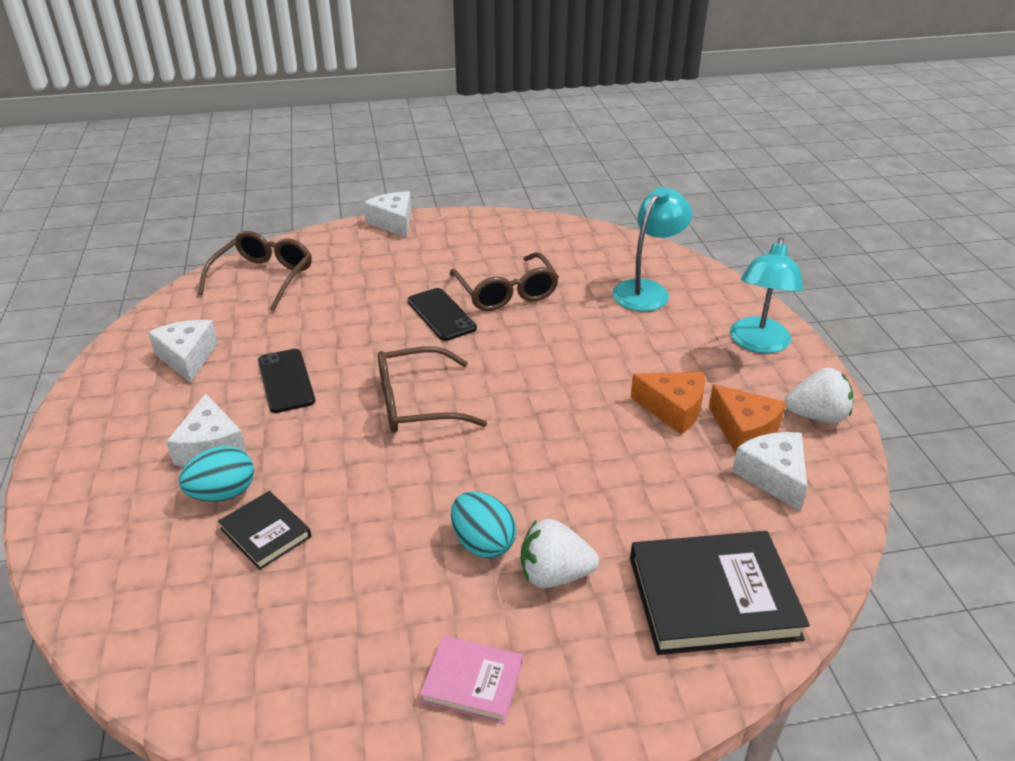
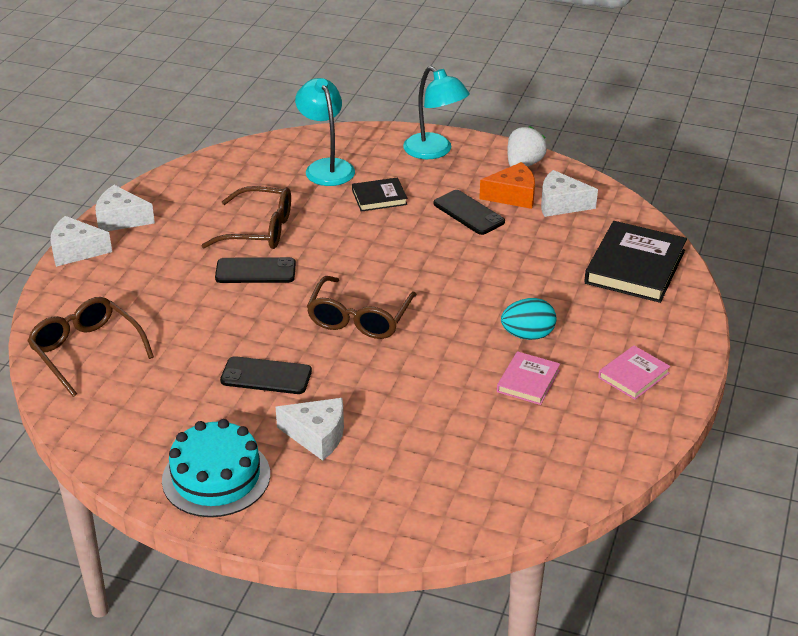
camera: 60 degrees left, 0 degrees up
(123, 408) = (216, 477): none -> turquoise cake
(187, 357) = (174, 424): white cheese -> white cheese (121, 219)
(223, 493) = (380, 440): turquoise egg -> none
(266, 533) = (441, 428): black book -> black book (379, 197)
(394, 576) = (528, 381): none -> pink book
(554, 574) = (576, 316): white strawberry -> none
(673, 409) = (468, 213): orange cheese -> black phone

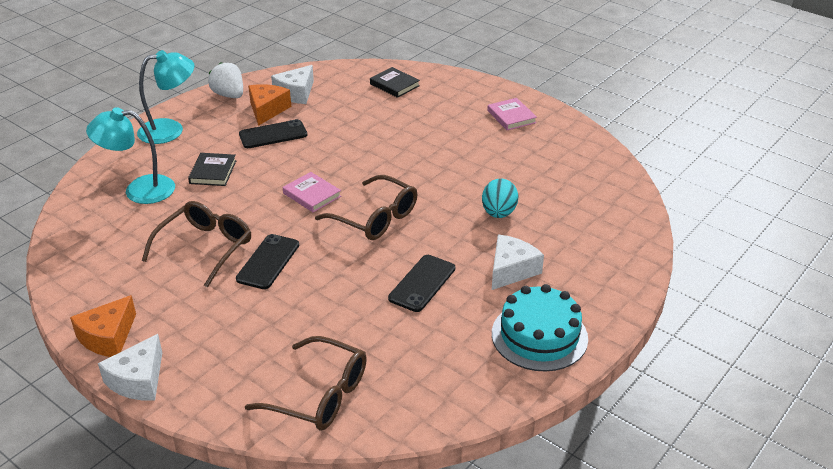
camera: 70 degrees left, 0 degrees up
(86, 351) = (319, 395): brown glasses -> brown glasses turned 135 degrees counterclockwise
(121, 219) = (108, 337): white cheese -> orange cheese
(528, 335) = (444, 146): turquoise egg -> turquoise egg (498, 213)
(528, 381) = (495, 159): pink book -> pink book (312, 195)
(635, 267) = (394, 85): black book -> black book, size x0.54

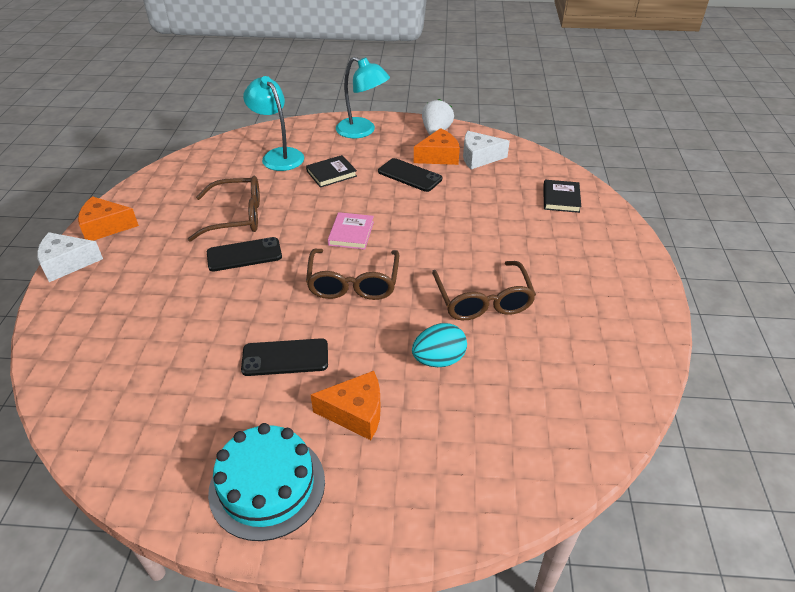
camera: 55 degrees right, 5 degrees up
(319, 395) = (95, 366): brown glasses -> brown glasses (483, 300)
(511, 116) = (609, 293): pink book -> none
(511, 270) = (356, 413): white cheese -> orange cheese

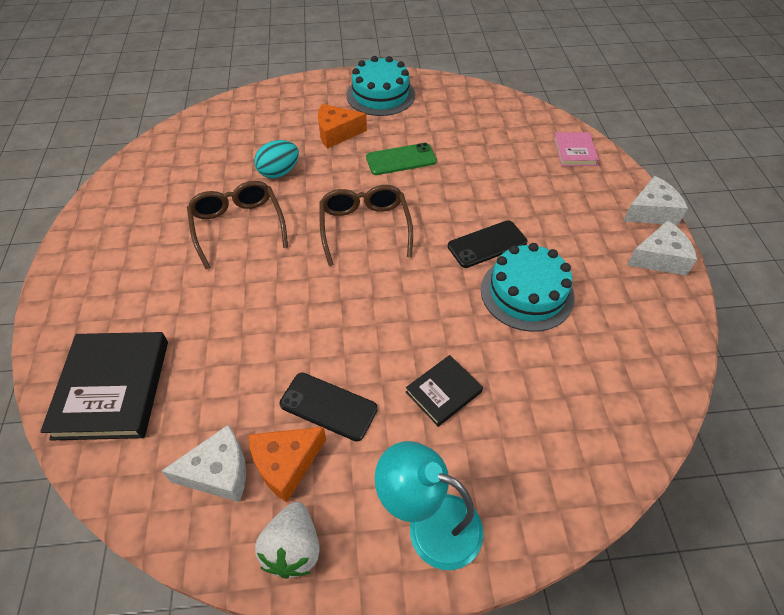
camera: 170 degrees right, 10 degrees up
(105, 227) = (659, 258): orange cheese -> white cheese
(236, 217) = (527, 293): brown glasses -> turquoise cake
(278, 155) = (541, 423): turquoise lamp -> none
(285, 357) = (401, 159): black phone -> green phone
(351, 233) = (384, 288): pink book -> pink book (574, 152)
(561, 198) = (113, 388): black book -> black book, size x1.84

